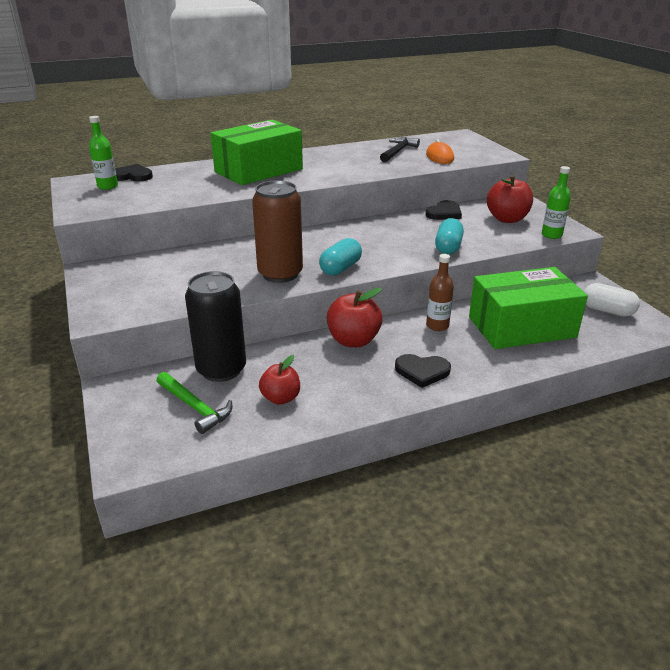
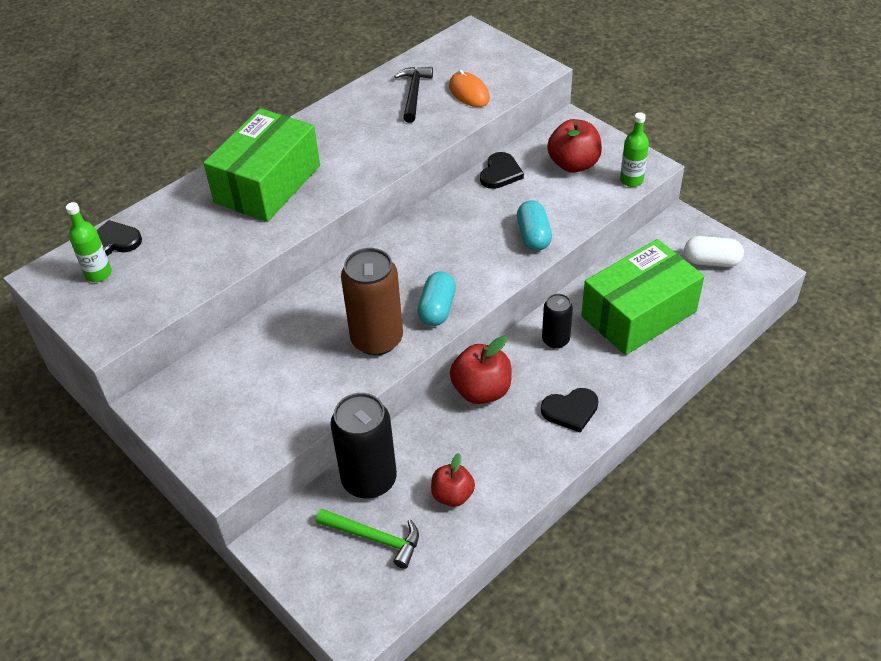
camera: 20 degrees left, 15 degrees up
(437, 326) = (555, 340): brown bottle -> black can

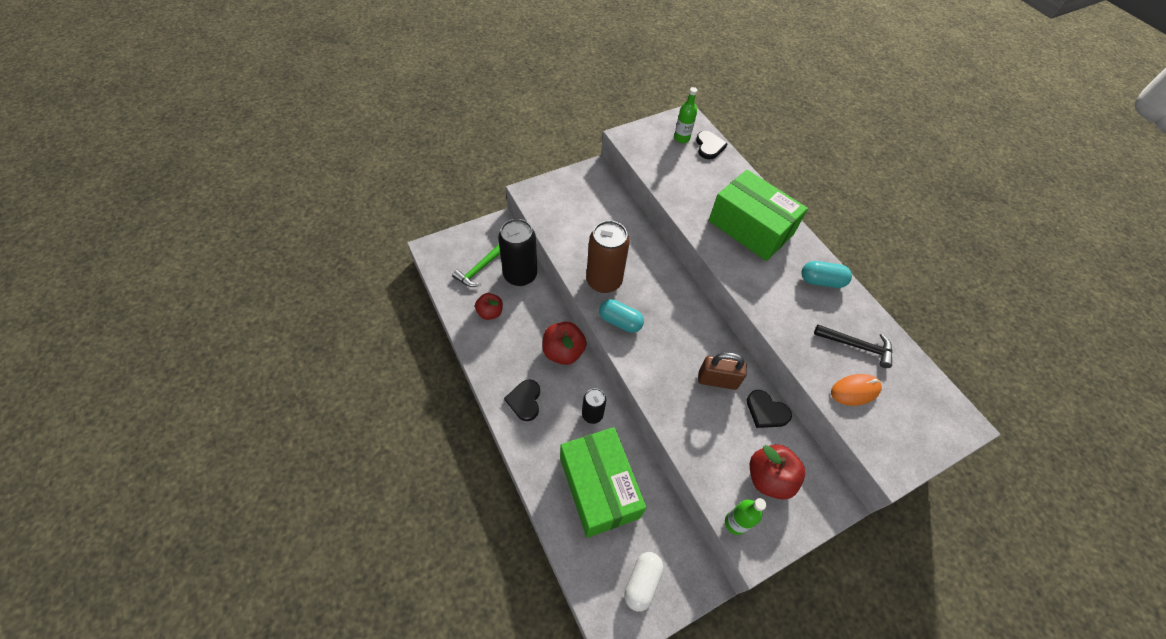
camera: 100 degrees right, 10 degrees up
(481, 213) = (717, 380): none -> brown padlock
(533, 236) = (679, 410): turquoise capsule -> turquoise capsule (821, 281)

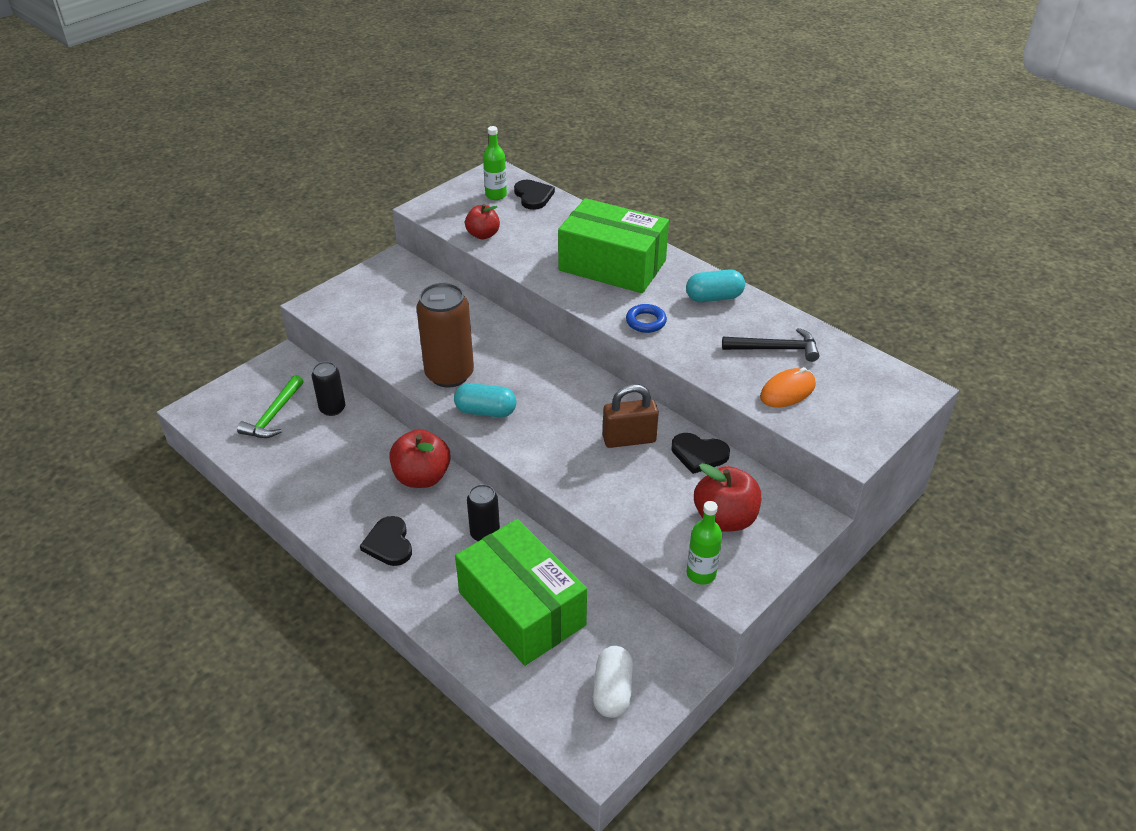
camera: 15 degrees left, 15 degrees down
(490, 312) = (305, 460): red apple -> red apple (483, 235)
(520, 275) = (332, 408): black can -> black can, size x0.55
(761, 289) = (646, 321): none -> blue ring

